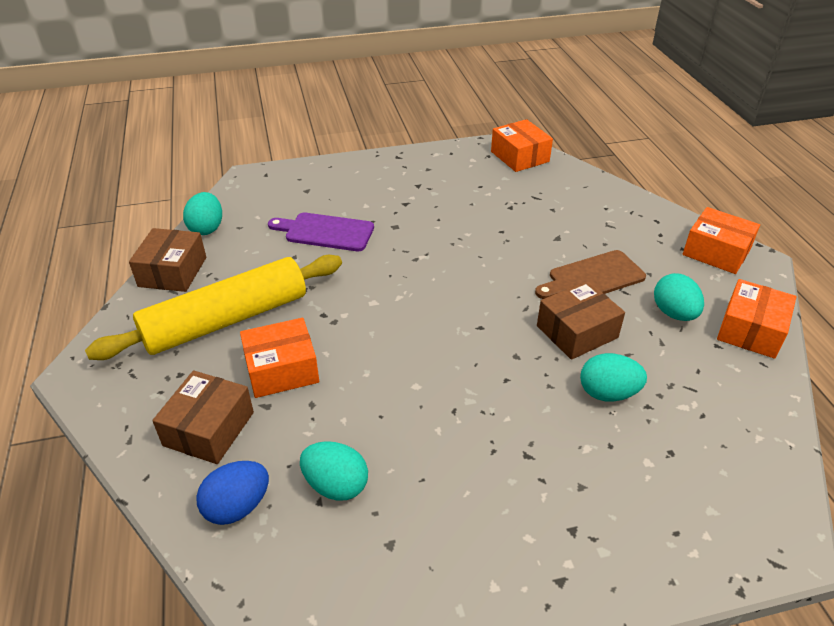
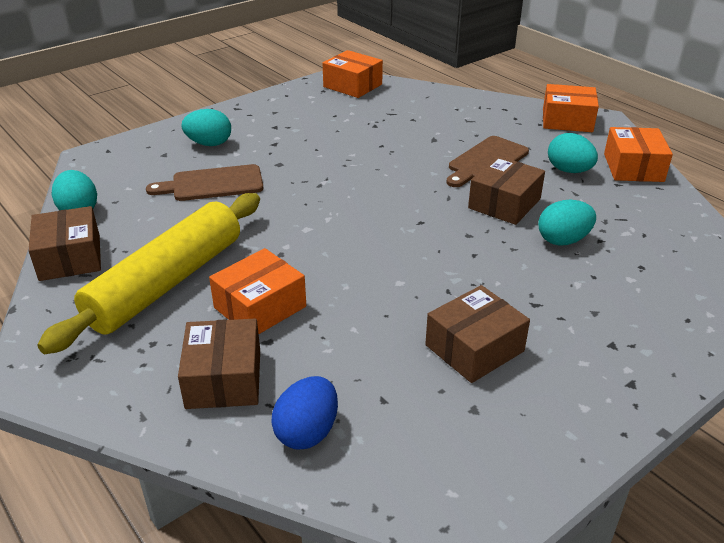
camera: 25 degrees left, 5 degrees down
(325, 232) = (213, 184): purple cutting board -> brown cutting board
(336, 485) = (389, 382): turquoise egg -> turquoise egg (209, 144)
(435, 481) = (474, 348): none -> brown box

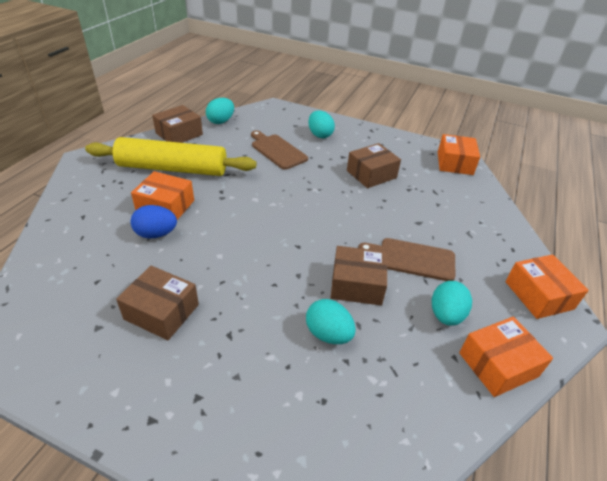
camera: 60 degrees right, 5 degrees up
(224, 378) = (98, 214): brown box -> brown box (371, 174)
(307, 432) = (61, 258): blue egg -> blue egg (156, 234)

